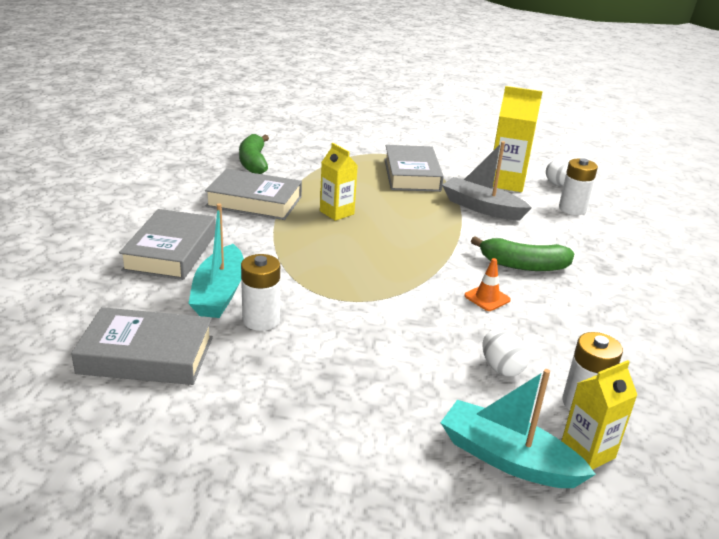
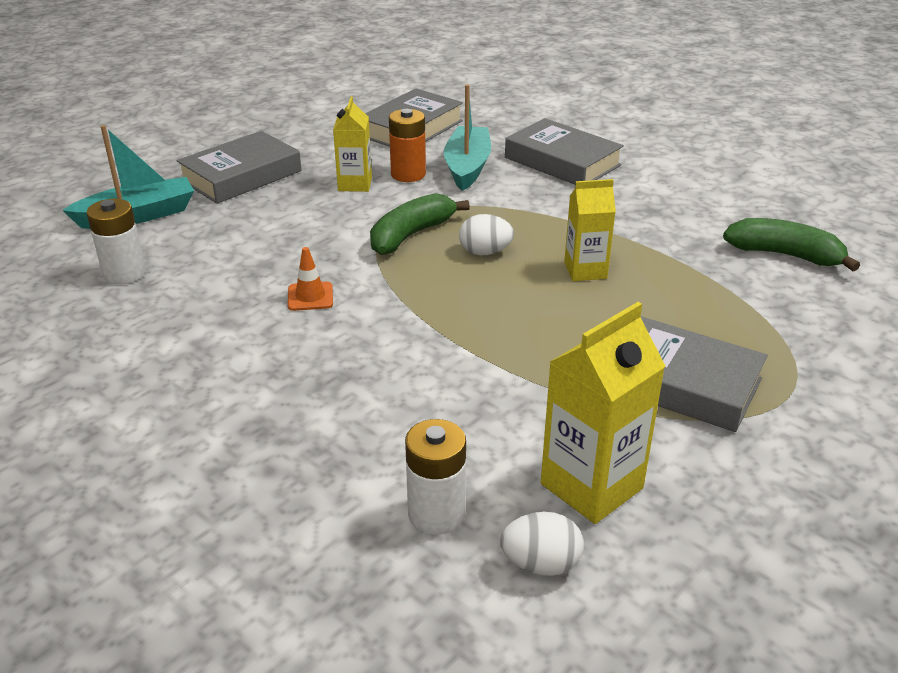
camera: 125 degrees right, 5 degrees up
(219, 293) = (467, 167): turquoise boat -> turquoise boat turned 60 degrees clockwise
(254, 201) = (652, 226): grey book -> grey book (241, 176)
(261, 320) = (408, 174): white battery -> orange battery
(482, 208) = (515, 402): grey boat -> none
(501, 368) = (213, 255): white egg -> white egg (485, 252)
(523, 265) = (339, 356): green banana -> green banana (411, 235)
(587, 452) = (90, 249): yellow carton -> yellow carton (355, 184)

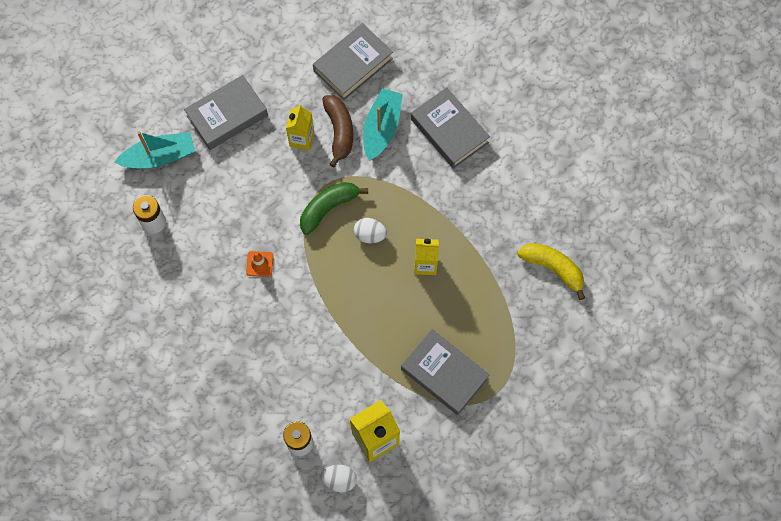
camera: 10 degrees right, 35 degrees up
(408, 174) = (339, 131): orange battery -> brown banana
(785, 255) = (553, 268): green banana -> yellow banana

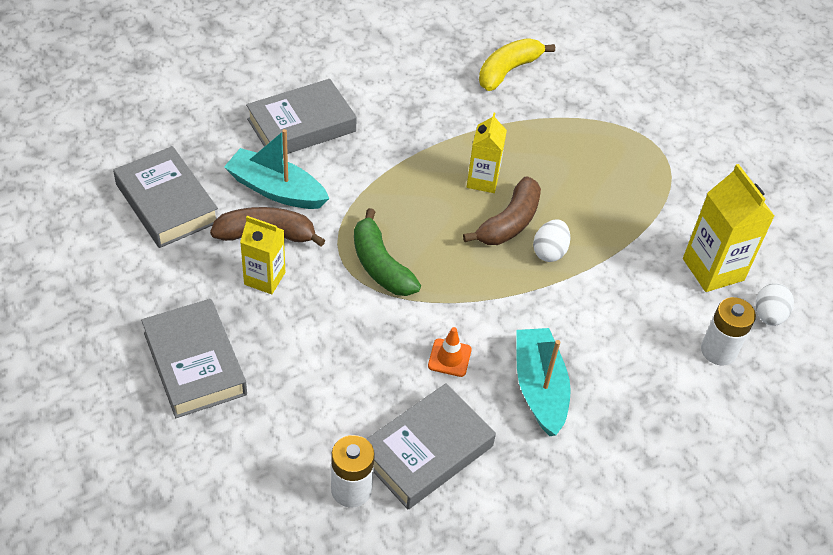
camera: 85 degrees left, 20 degrees down
(159, 157) = (237, 466): turquoise boat -> turquoise boat (539, 388)
(370, 235) = (430, 228): white egg -> white egg (549, 252)
(387, 288) = (509, 223): none -> brown banana
(444, 373) = (631, 188): grey book -> grey book (426, 451)

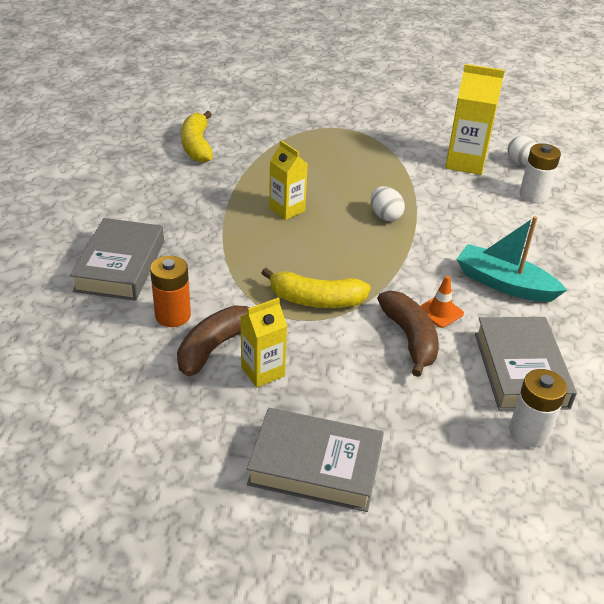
camera: 50 degrees left, 10 degrees down
(167, 203) = (107, 390): grey book -> none
(276, 190) = (173, 315): turquoise boat -> orange battery
(380, 265) = (316, 300): green banana -> yellow banana
(509, 223) = (340, 219): brown banana -> brown banana (410, 338)

